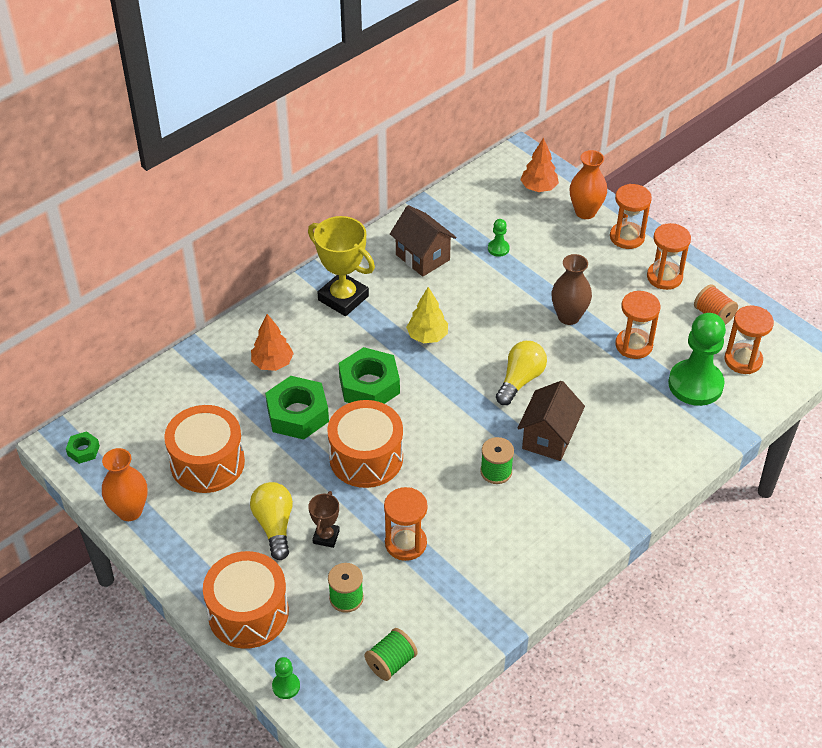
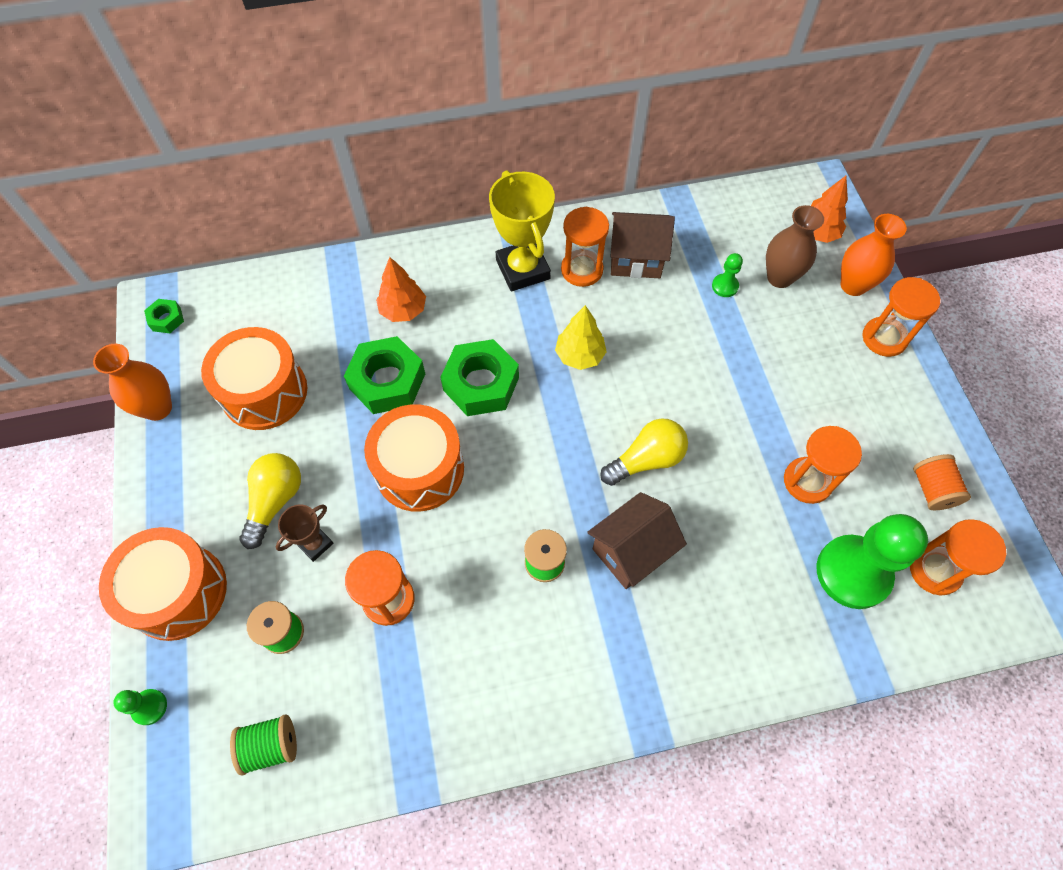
camera: 30 degrees right, 15 degrees up
(422, 257) = (636, 260): brown house -> brown house turned 75 degrees counterclockwise
(568, 316) = (752, 407): brown vase -> brown vase (779, 277)
(664, 277) = (899, 410): orange hourglass -> orange hourglass (582, 270)

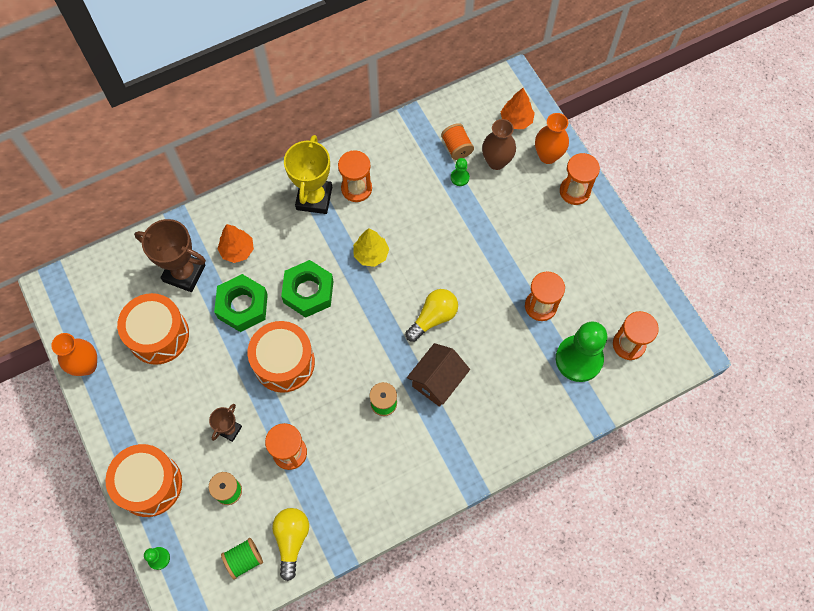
camera: 15 degrees left, 5 degrees up
(166, 319) = (67, 299): green nut -> none
(275, 501) = (193, 409): yellow light bulb -> yellow light bulb (291, 540)
(325, 322) = (184, 273): none -> brown trophy
(523, 269) = (314, 198): yellow trophy -> yellow trophy turned 45 degrees clockwise
(636, 260) = (393, 171): brown house -> none
(932, 489) = (620, 292): orange spool -> orange spool (456, 148)

